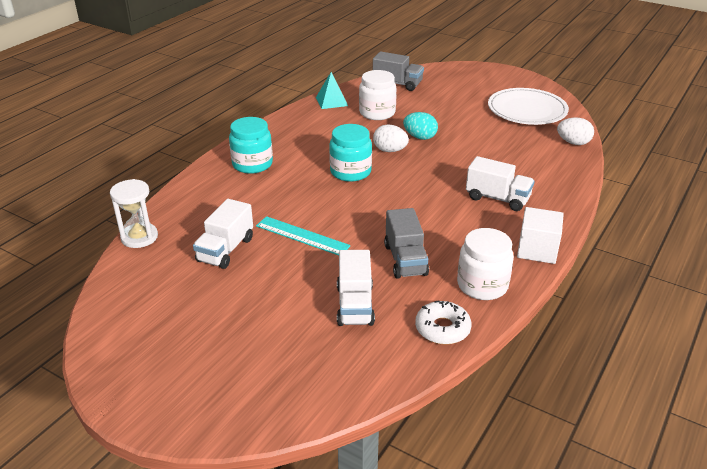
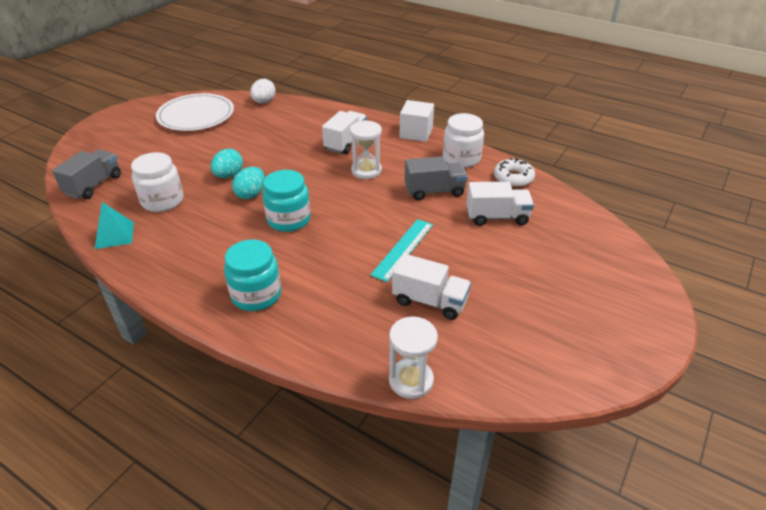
camera: 90 degrees left, 5 degrees up
(390, 150) = (251, 194): white egg -> turquoise egg
(441, 213) = (366, 170): none -> white hourglass

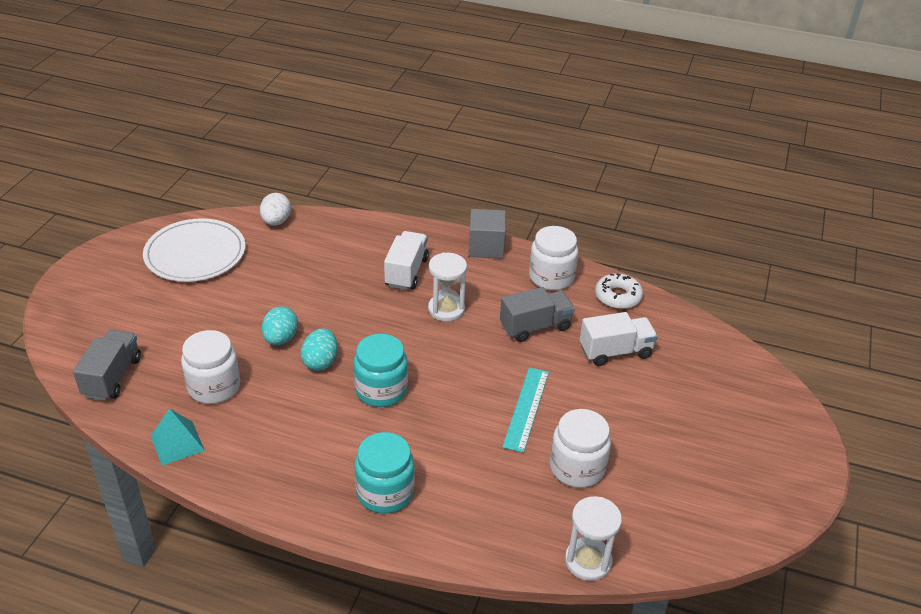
camera: 15 degrees left, 0 degrees up
(416, 133) = (486, 247): white cube -> grey cube
(430, 301) = (577, 468): white truck -> white jar

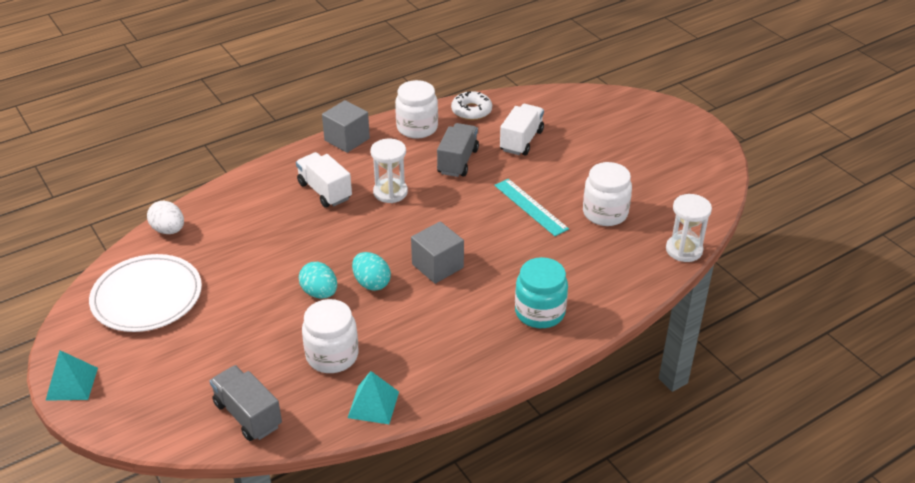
camera: 50 degrees left, 0 degrees up
(78, 272) = (72, 384): none -> turquoise pyramid
(381, 390) = (437, 266): turquoise jar -> grey cube

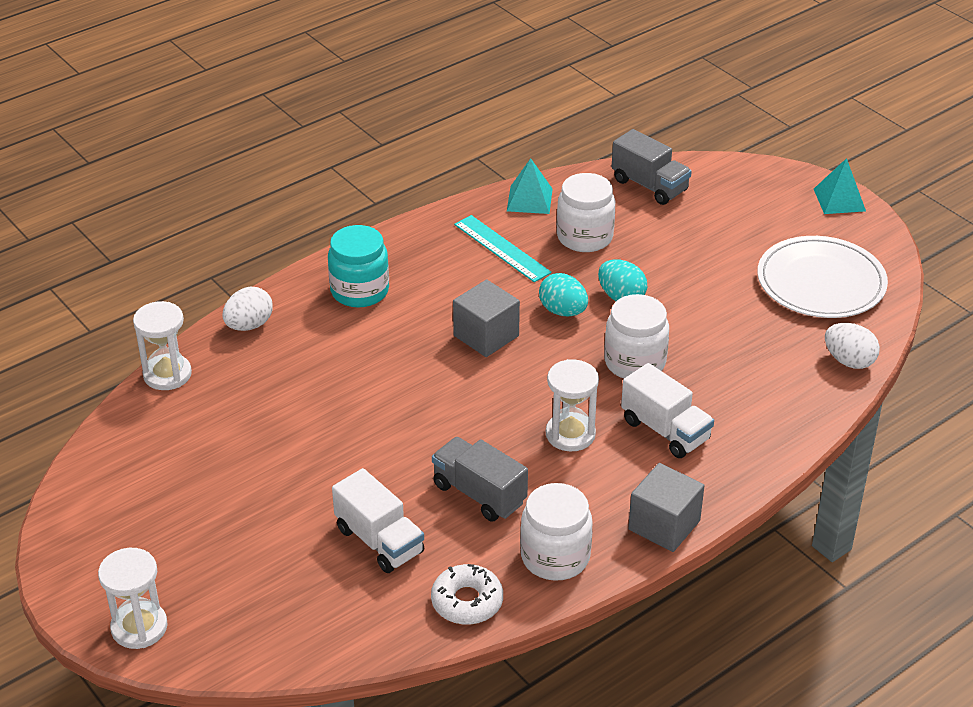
camera: 175 degrees right, 0 degrees up
(457, 161) = (479, 494): grey truck -> grey truck turned 120 degrees clockwise
(521, 141) = (379, 541): white truck -> white truck turned 60 degrees counterclockwise
(530, 207) = (367, 424): turquoise ruler -> turquoise ruler (502, 248)
(605, 213) = (262, 420): white jar -> white jar (634, 362)
(629, 286) = (249, 325): none -> white egg
(655, 109) = (139, 627): none -> white hourglass

